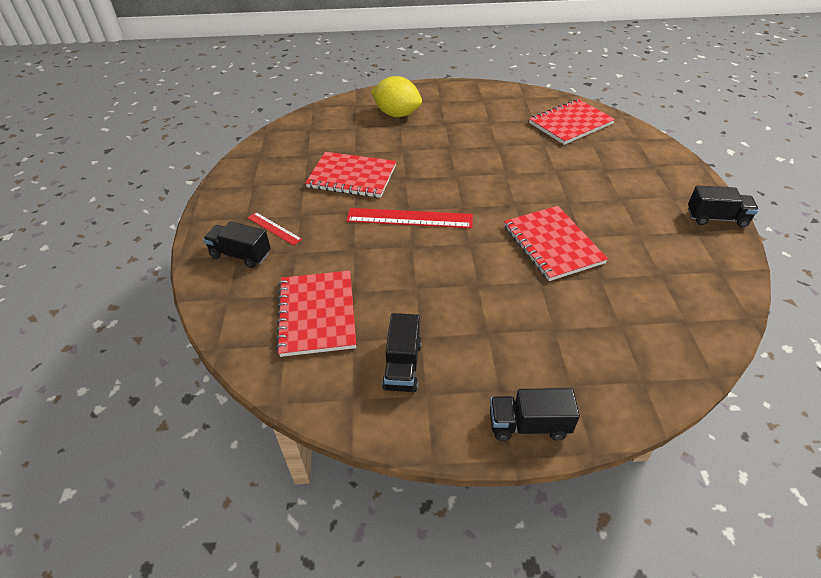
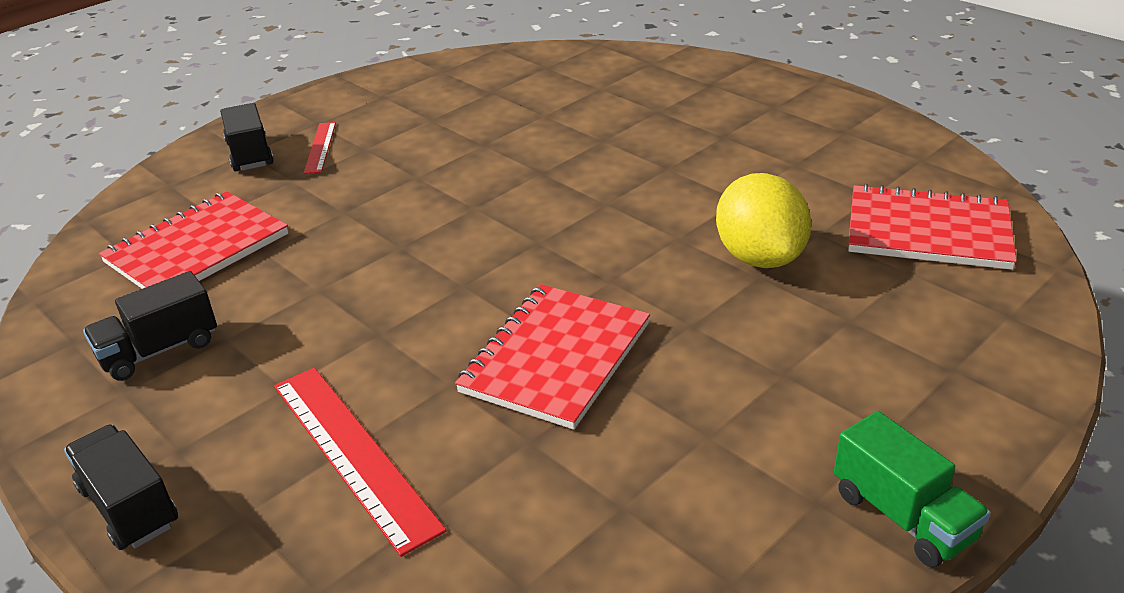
camera: 50 degrees right, 10 degrees down
(352, 177) = (488, 139): red notebook -> none
(397, 114) = (681, 96): yellow lemon -> yellow lemon (759, 257)
(409, 218) = (457, 217): red ruler -> red ruler (353, 453)
(716, 218) = (902, 516): black truck -> green truck

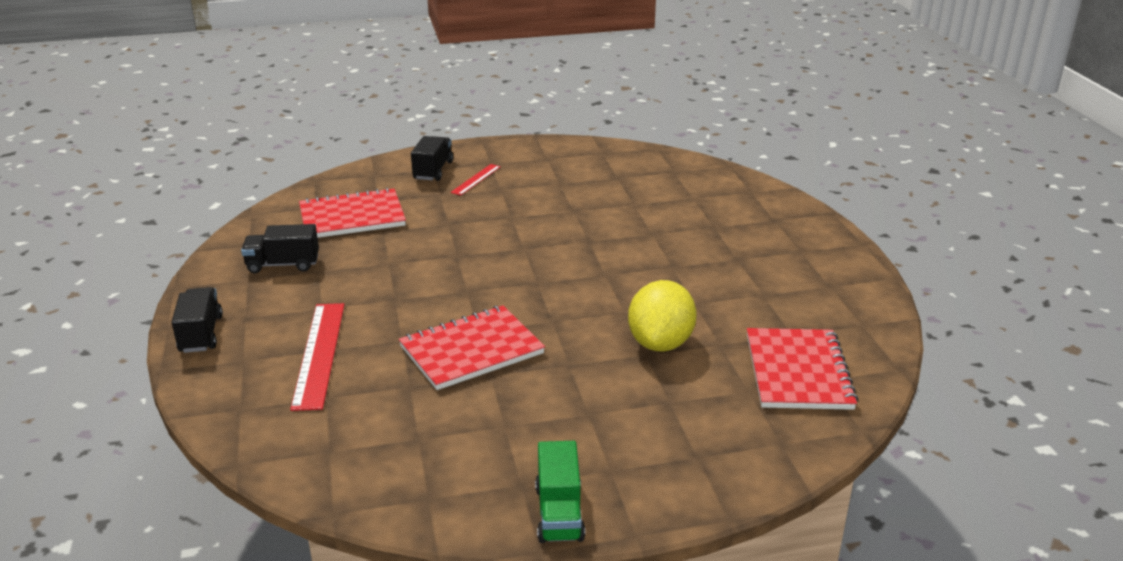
camera: 30 degrees right, 5 degrees down
(928, 231) = (798, 371): red notebook -> red notebook turned 45 degrees clockwise

